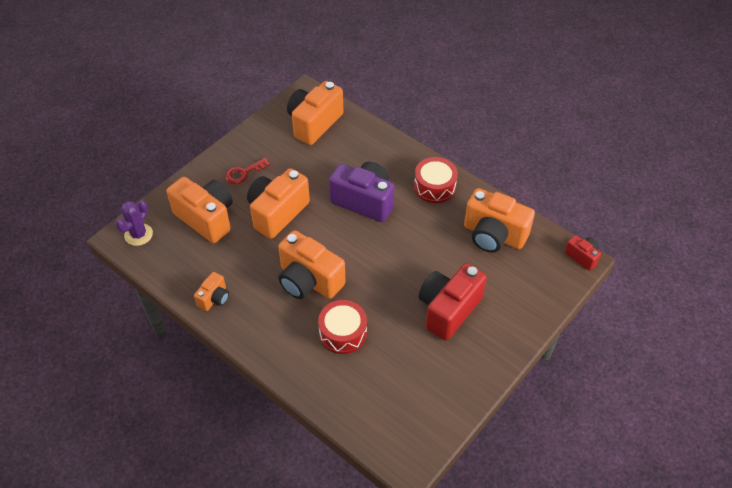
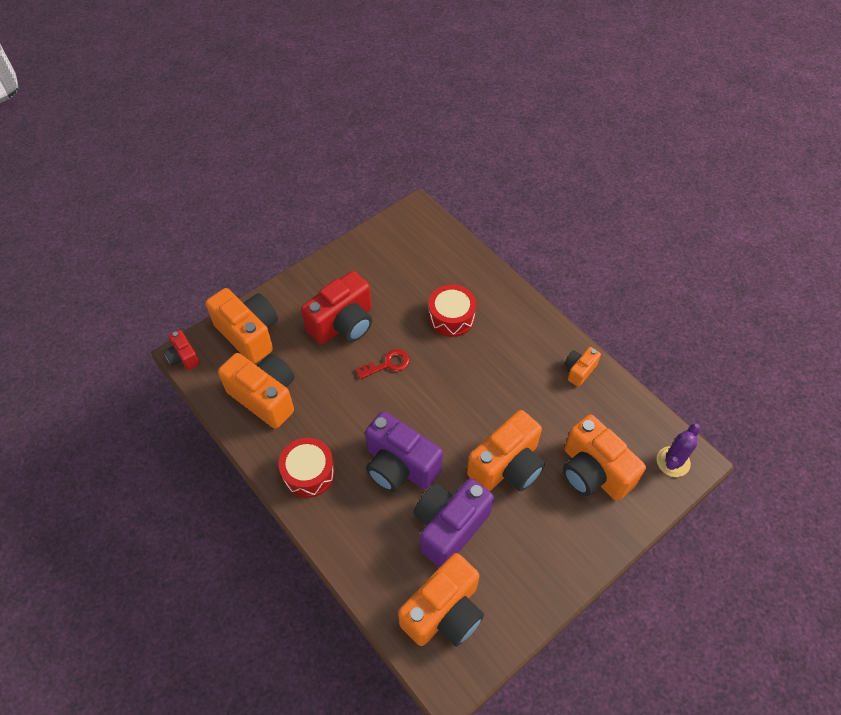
camera: 170 degrees left, 5 degrees up
(244, 173) = (547, 535): red key -> red key (387, 364)
(309, 280) = (478, 375): orange camera -> orange camera (249, 334)
(318, 168) = (449, 527): none -> purple camera

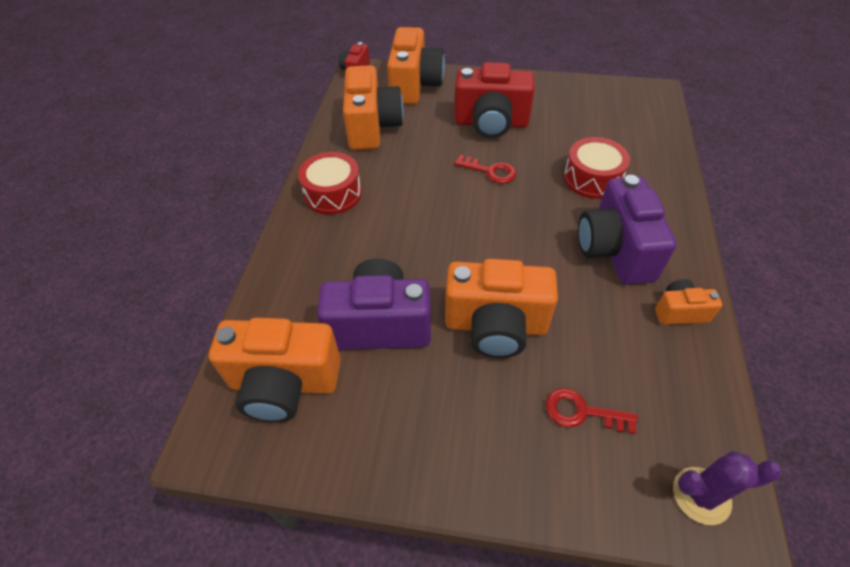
camera: 50 degrees right, 5 degrees down
(399, 466) = (403, 245): purple camera -> purple camera (615, 250)
(593, 472) = (582, 412): orange camera -> red key

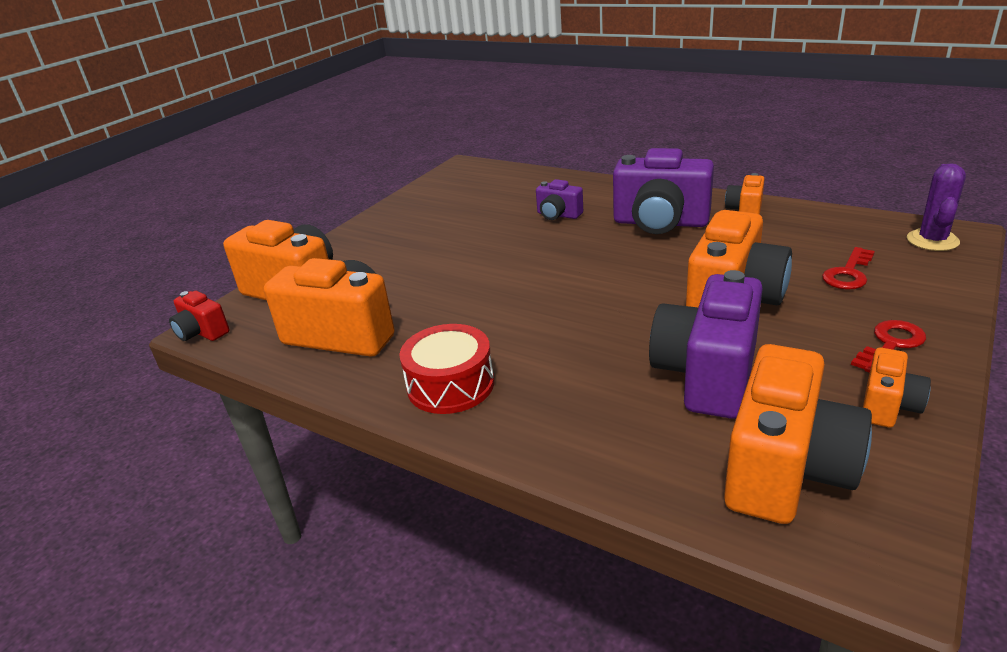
camera: 65 degrees left, 20 degrees down
(370, 447) = (888, 406): none -> orange camera
(490, 171) = (503, 265): red key -> red key (890, 344)
(491, 123) = (423, 252): red camera -> none
(592, 178) = (558, 215): red drum -> purple camera

